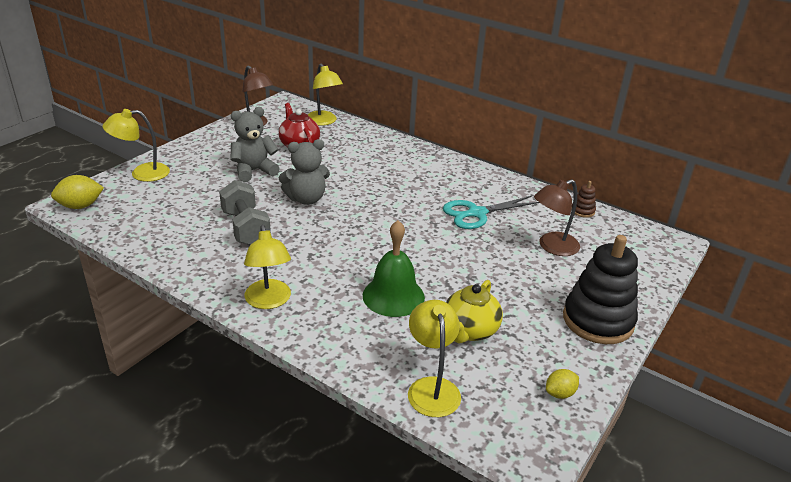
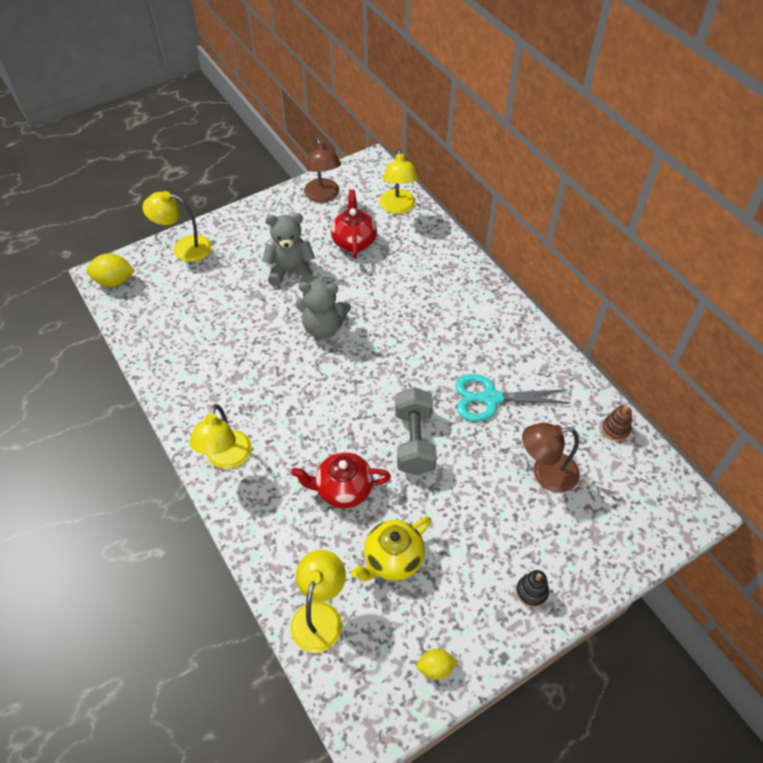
camera: 25 degrees right, 20 degrees up
(245, 228) = (247, 354): grey dumbbell -> grey dumbbell (414, 441)
(393, 296) = (343, 489): green bell -> red teapot
(598, 320) = (531, 592): black stacking toy -> black stacking toy, size x0.42

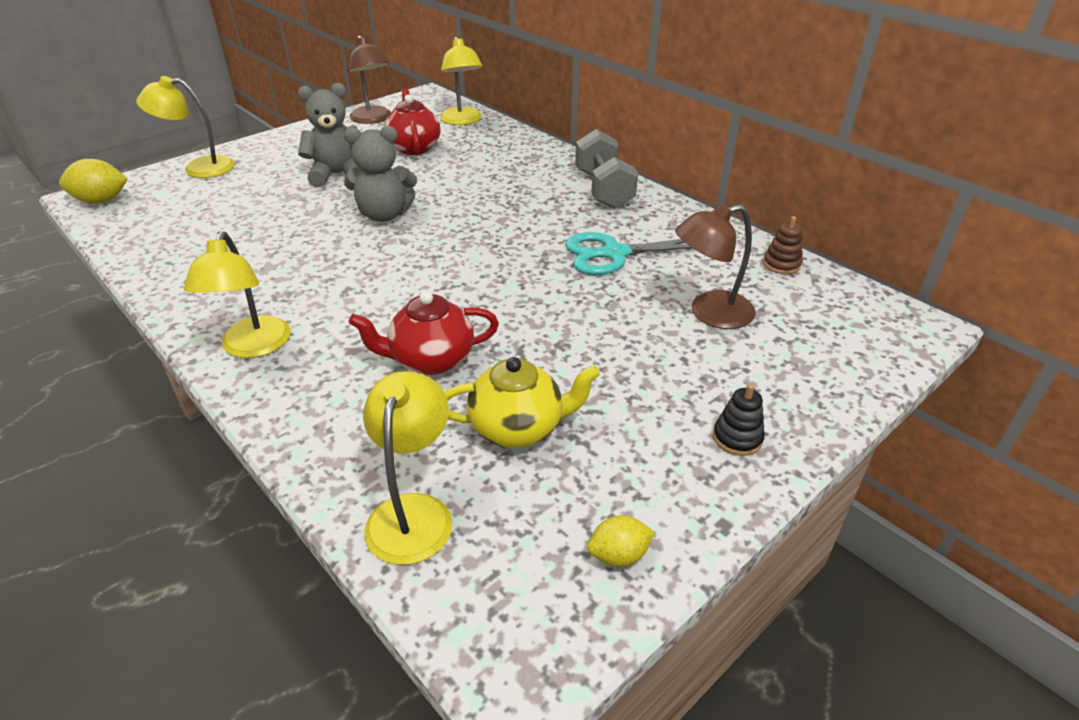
camera: 10 degrees left, 15 degrees down
(392, 559) = (518, 428): yellow teapot -> yellow teapot turned 135 degrees counterclockwise
(414, 441) = (523, 302): grey dumbbell -> grey dumbbell (603, 189)

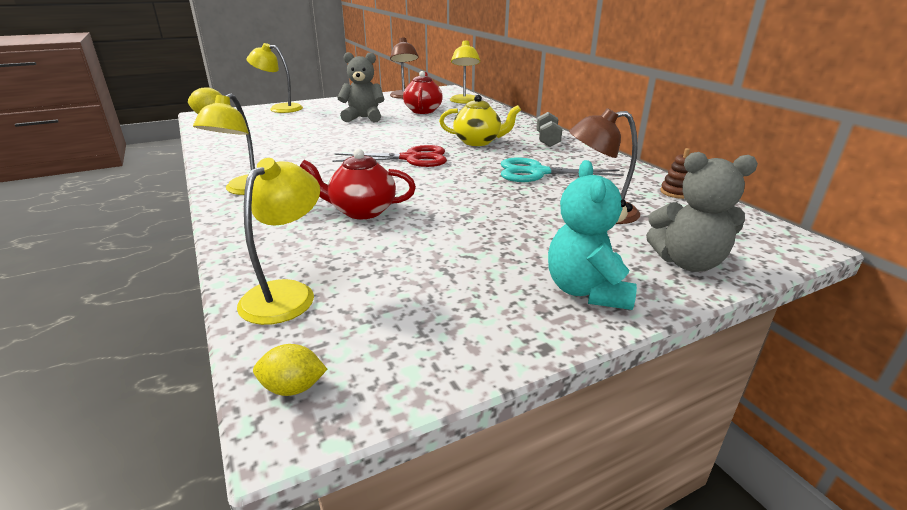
camera: 15 degrees right, 10 degrees down
(384, 215) = (381, 138): grey teddy bear -> grey teddy bear (687, 262)
(445, 250) = (411, 158): none -> red scissors
(518, 428) = (402, 257): yellow teapot -> yellow teapot (478, 142)
(603, 189) = (547, 140): grey dumbbell -> grey dumbbell, size x0.66
(619, 555) = (436, 351): yellow lemon -> yellow lemon (293, 388)
(737, 438) = (587, 291): black stacking toy -> turquoise teddy bear

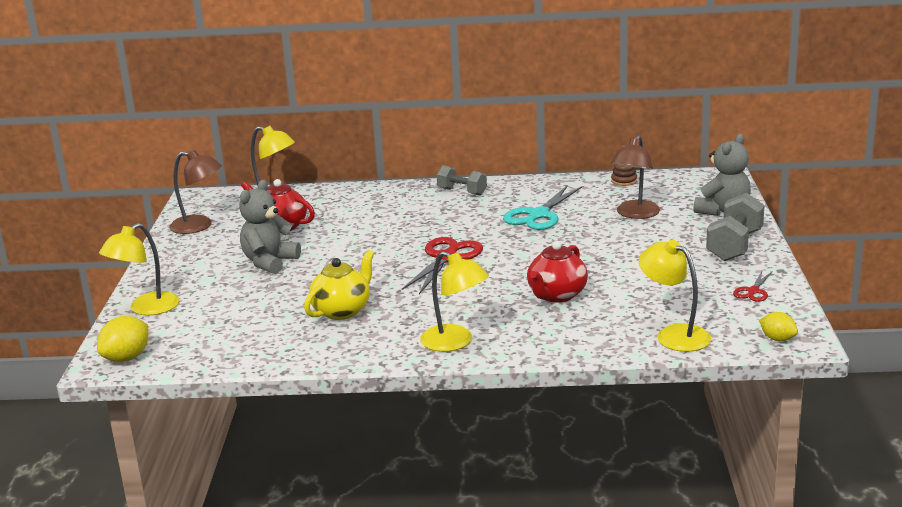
camera: 60 degrees left, 5 degrees down
(293, 388) = (777, 339): yellow lemon -> yellow lemon turned 75 degrees counterclockwise
(450, 333) = (753, 291): none -> red scissors
(478, 142) = (431, 221): yellow teapot -> yellow teapot (342, 311)
(587, 291) = (734, 246): turquoise teddy bear -> grey dumbbell

